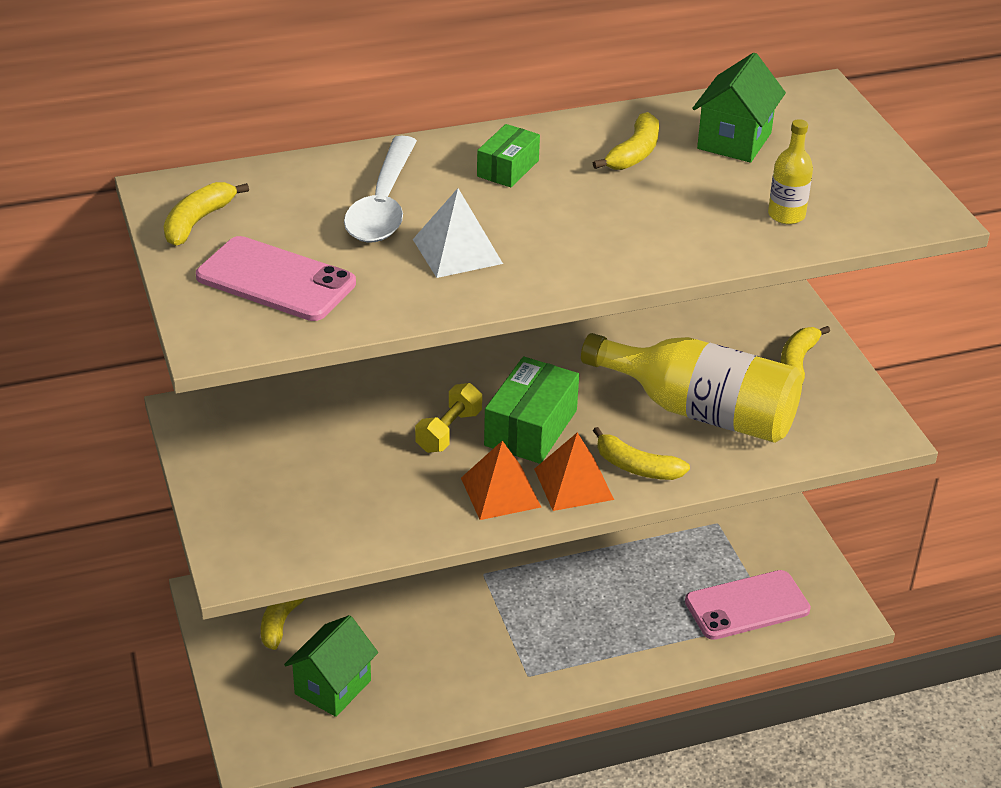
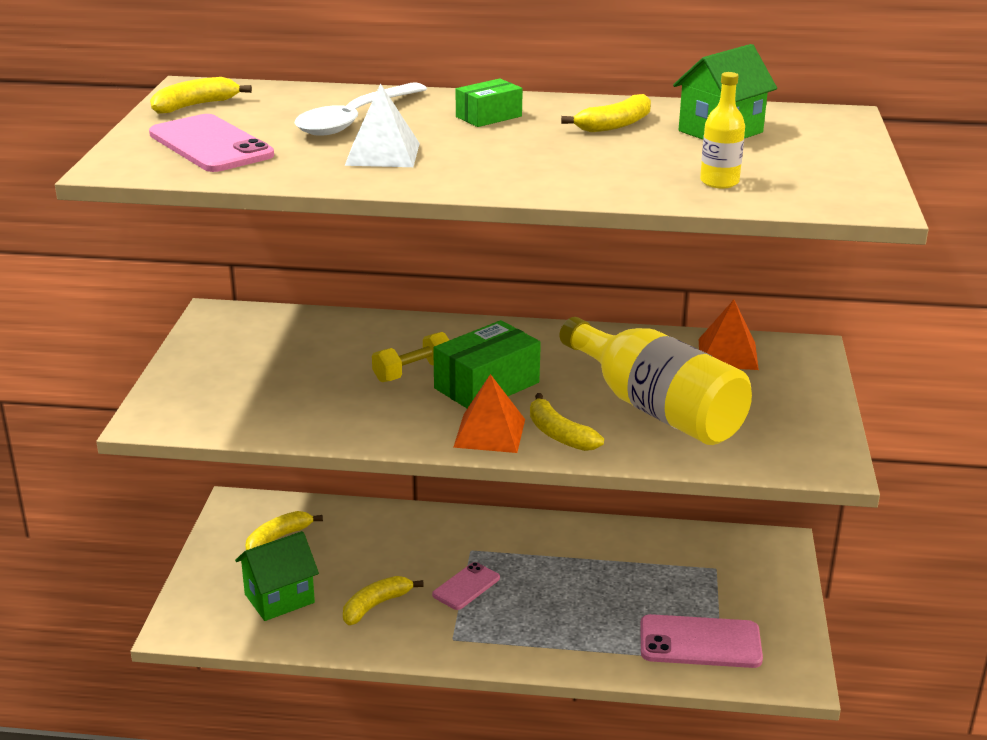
camera: 25 degrees right, 10 degrees down
(500, 492) = (418, 423): orange pyramid -> orange pyramid (727, 354)
(504, 615) = (466, 586): none -> pink phone
(797, 362) = (783, 394): yellow banana -> yellow banana (376, 605)

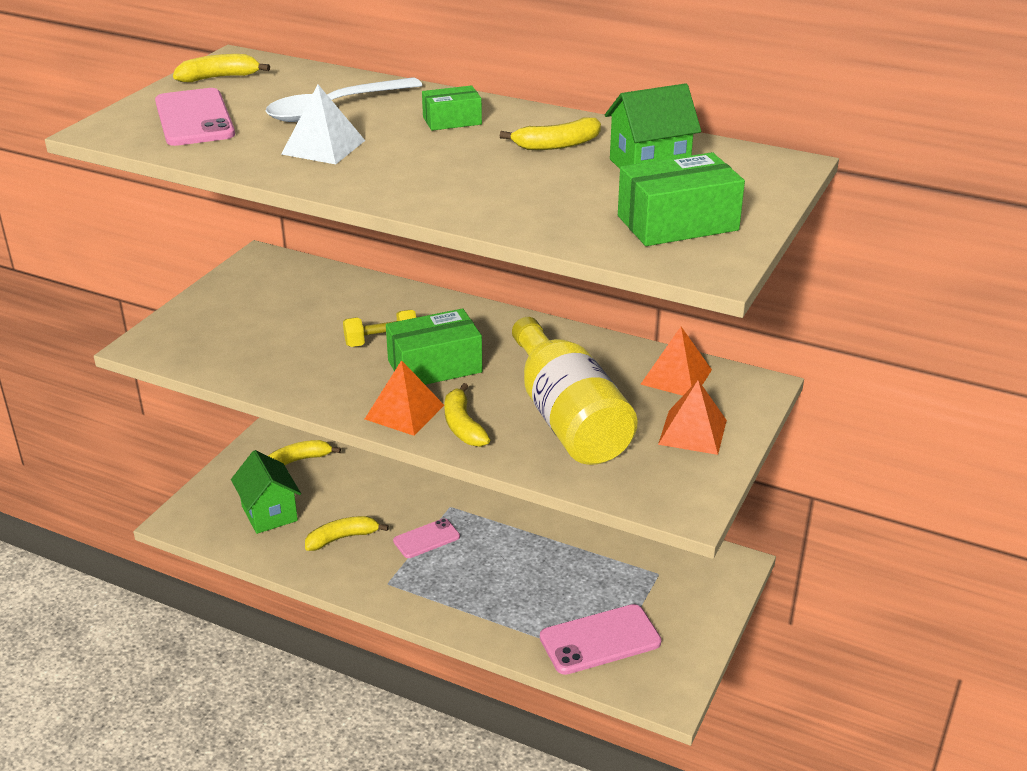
camera: 20 degrees right, 5 degrees up
(279, 598) = (269, 513): green house -> green house turned 75 degrees clockwise
(700, 642) = (600, 640): pink phone -> pink phone turned 45 degrees counterclockwise
(719, 182) = (591, 220): yellow bottle -> none
(781, 399) = (692, 432): none -> orange pyramid
(799, 174) = (677, 223): none -> green box

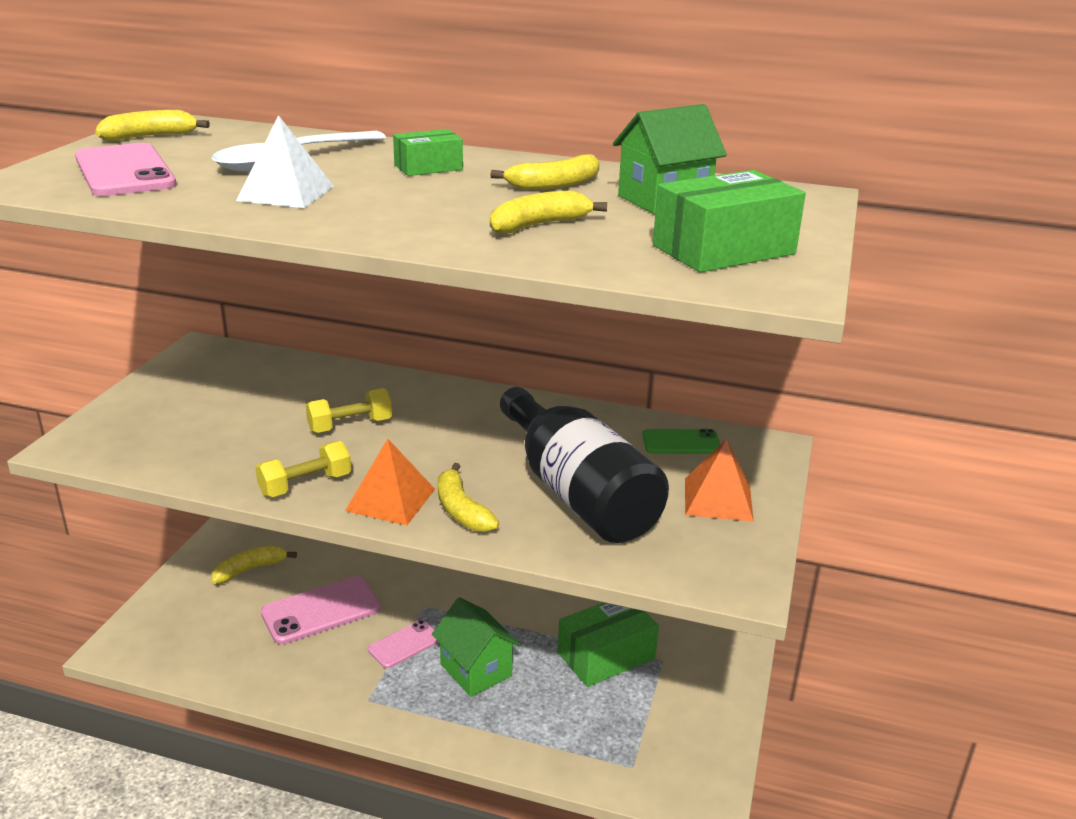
camera: 10 degrees left, 5 degrees down
(269, 513) = (223, 631): green house -> green house (476, 670)
(335, 393) = (305, 485): none -> yellow dumbbell
(342, 538) = (309, 652): yellow banana -> yellow banana (538, 225)
(434, 366) = (415, 448): green box -> green box (606, 655)
(567, 418) = (577, 493): yellow bottle -> black bottle
(600, 640) = (617, 742): pink phone -> pink phone (321, 611)
(676, 376) = (681, 442): orange pyramid -> green phone

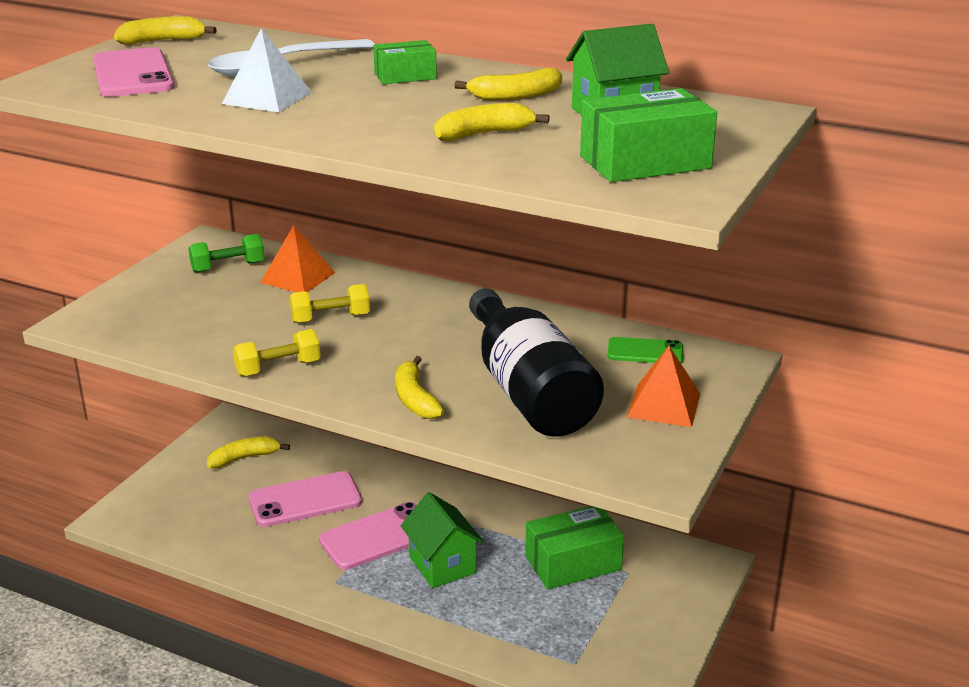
camera: 10 degrees right, 0 degrees up
(228, 375) = (228, 267): none -> green dumbbell
(391, 499) = (352, 385): orange pyramid -> orange pyramid (298, 277)
(404, 644) = (378, 536): pink phone -> pink phone, size x1.66

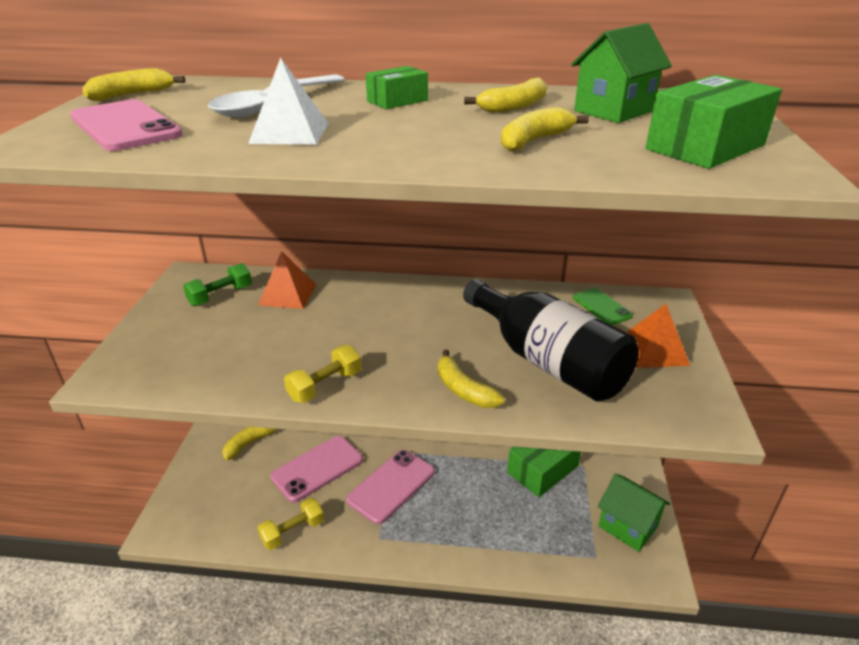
camera: 20 degrees left, 5 degrees up
(330, 318) = (340, 327): yellow dumbbell -> yellow dumbbell (293, 532)
(442, 565) = (452, 498): green house -> green house (628, 526)
(645, 352) = (601, 307): green phone -> green phone turned 75 degrees clockwise

